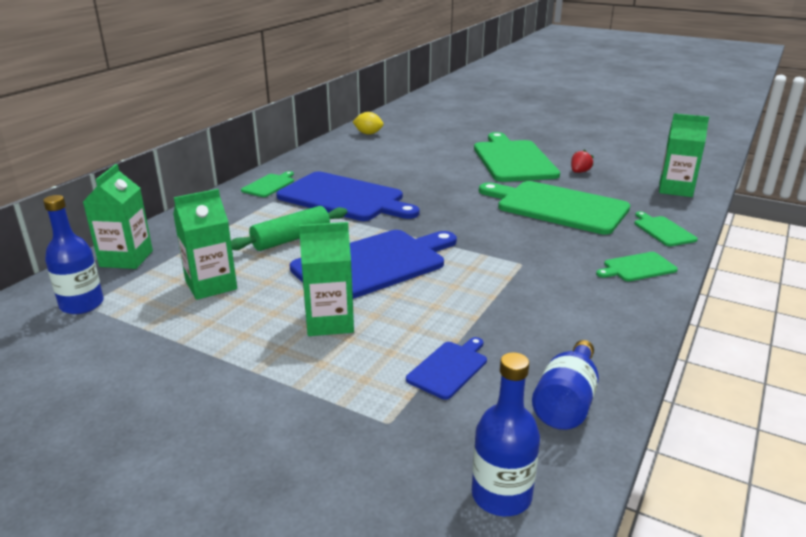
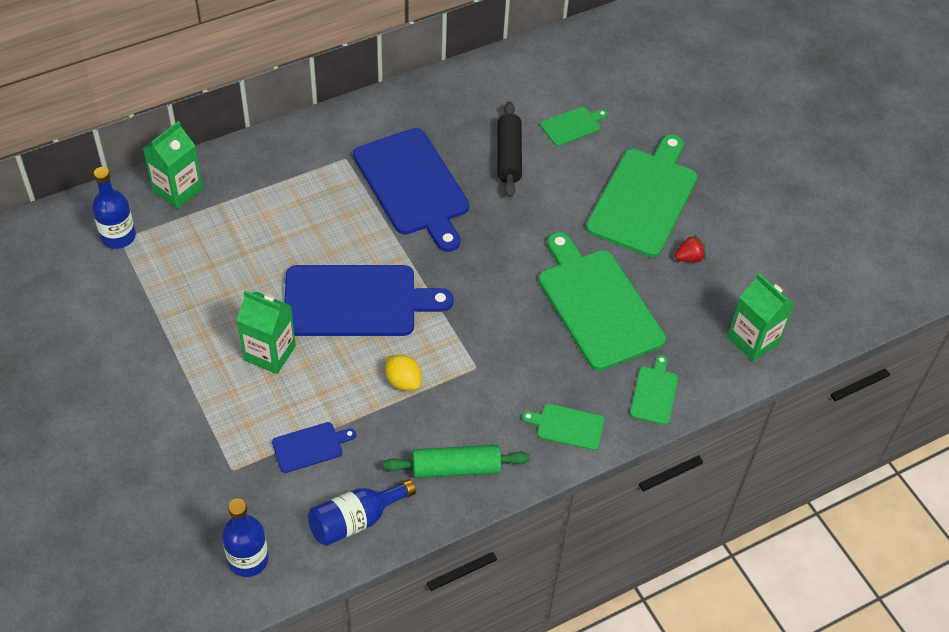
camera: 30 degrees right, 25 degrees up
(211, 285) = (217, 261): green carton -> none
(269, 185) = (363, 127): green cutting board -> green cutting board (572, 126)
(291, 239) = (319, 229): green rolling pin -> green rolling pin (456, 468)
(368, 134) = (541, 65): yellow lemon -> yellow lemon (403, 381)
(398, 168) = (509, 156): none -> black rolling pin

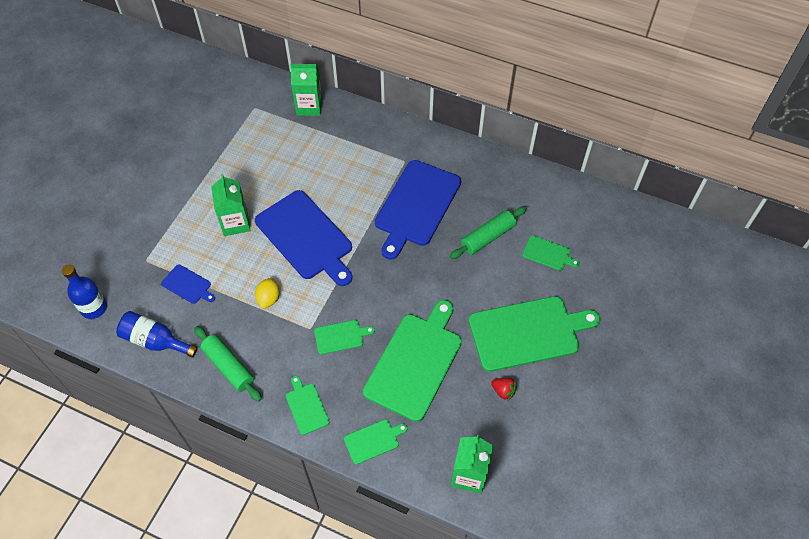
camera: 55 degrees right, 5 degrees up
(118, 236) = (255, 105): blue bottle -> none
(509, 156) = (488, 237): black rolling pin -> green rolling pin
(511, 347) = (341, 336): none -> green cutting board

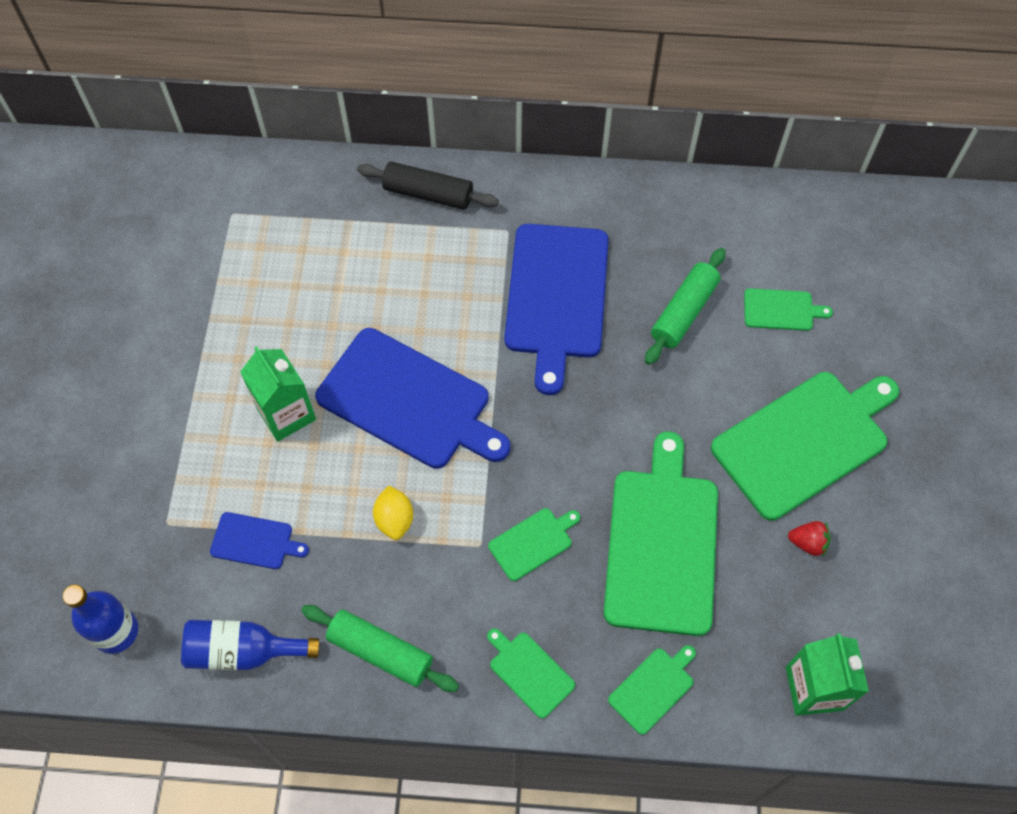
camera: 20 degrees left, 5 degrees up
(309, 106) = (319, 186): green carton -> none
(368, 128) = (428, 194): none -> black rolling pin

